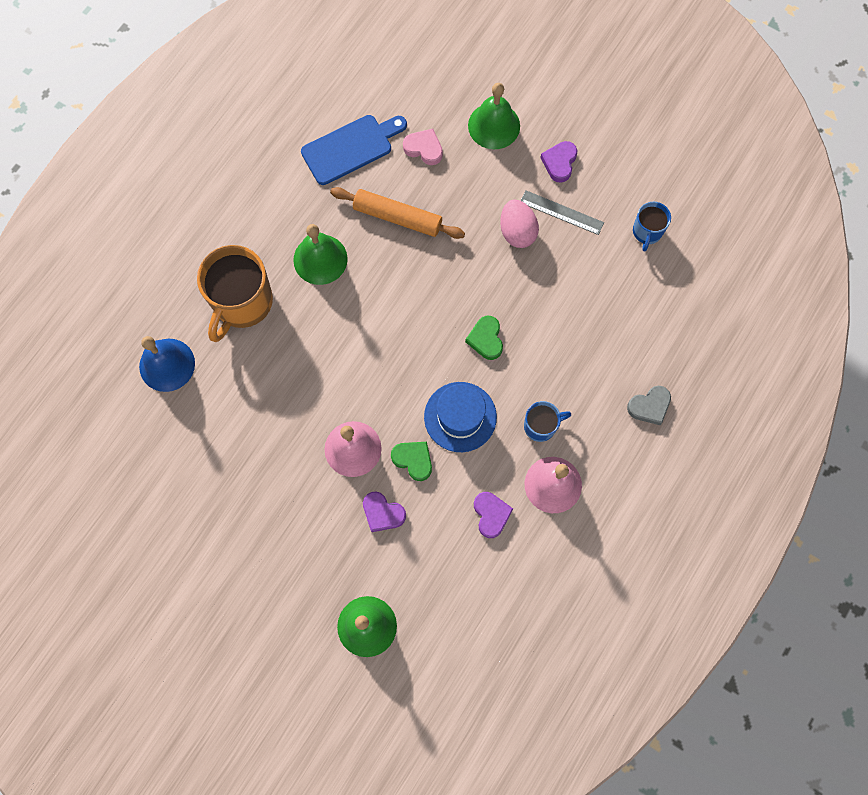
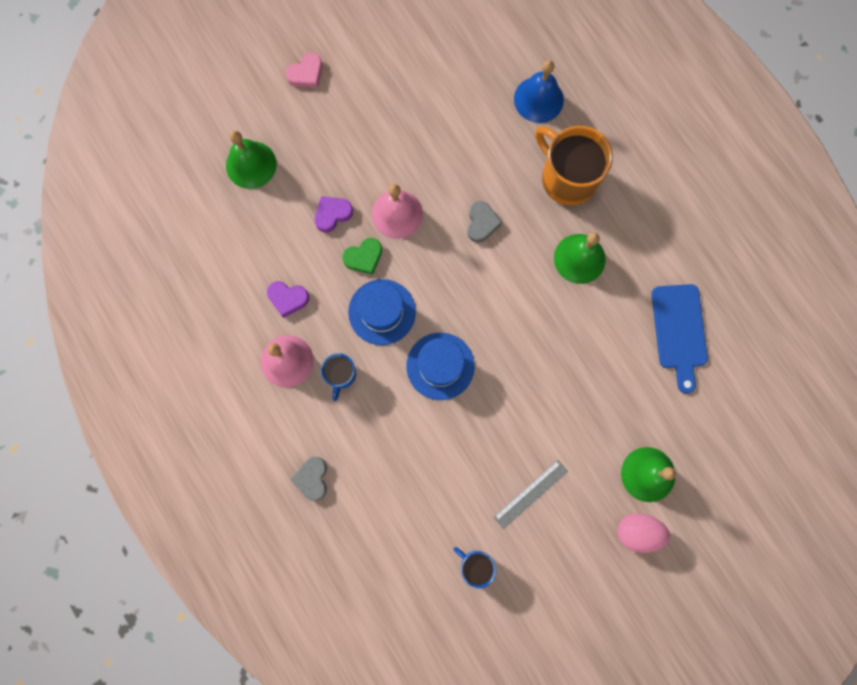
camera: 115 degrees right, 5 degrees up
(325, 363) = (481, 223): none -> grey heart
(397, 217) = (591, 342): orange rolling pin -> none
(424, 148) = (651, 397): pink heart -> pink heart (306, 73)
(486, 339) = (440, 366): green heart -> blue hat
(517, 232) = (529, 443): pink egg -> pink egg (637, 532)
(559, 163) = (582, 518): purple heart -> none

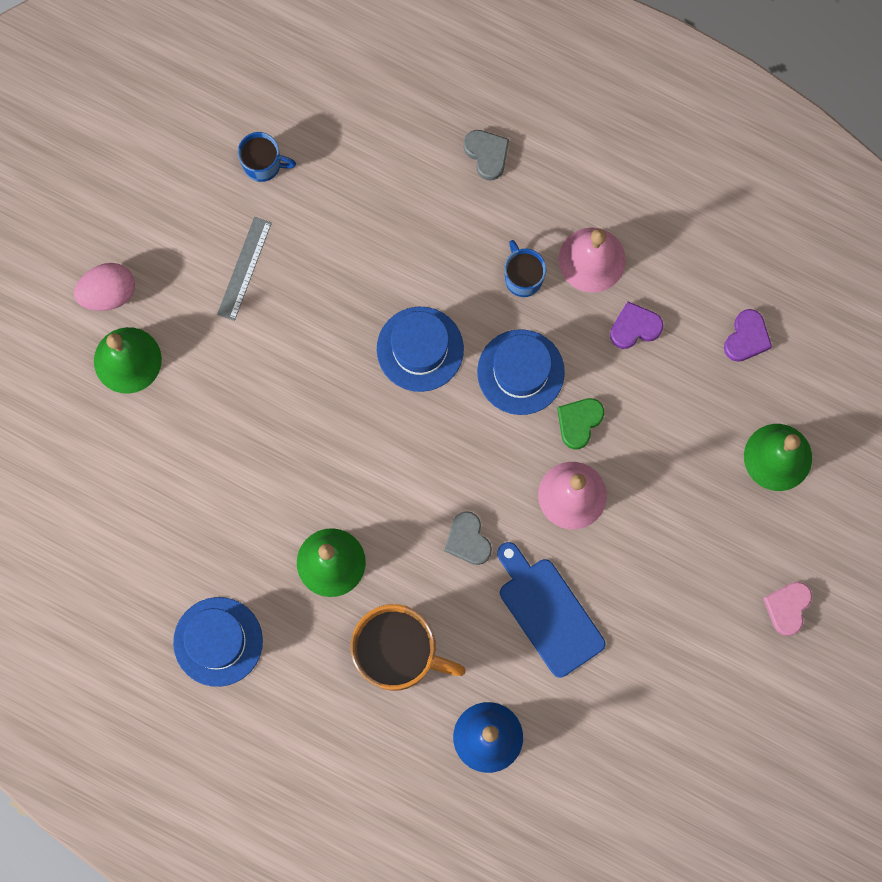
camera: 150 degrees right, 0 degrees up
(332, 214) = (646, 452): purple heart -> purple heart (746, 338)
(679, 331) = (171, 540): blue cutting board -> blue cutting board (548, 612)
(681, 249) = (218, 641): none -> blue hat

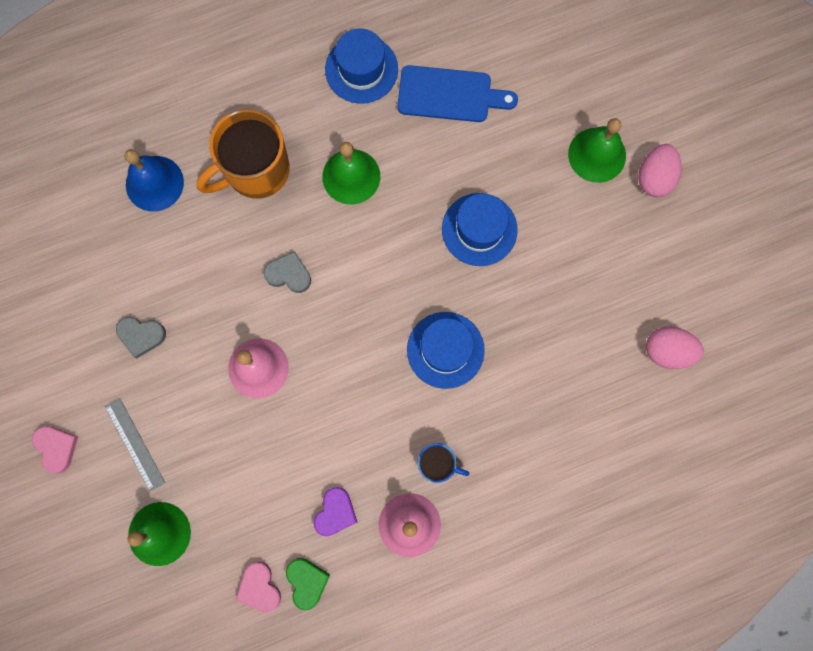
camera: 130 degrees right, 0 degrees up
(244, 268) = (600, 279): grey ruler -> grey ruler (134, 444)
(263, 164) = (667, 351): blue mug -> pink egg
(487, 154) = (549, 515): grey heart -> grey heart (141, 336)
(520, 372) = (371, 405): blue hat -> blue hat (479, 229)
(548, 612) = (197, 286): blue cutting board -> blue cutting board (450, 95)
(579, 422) = (303, 415): green heart -> green heart (307, 582)
(746, 338) = (259, 587): purple heart -> pink heart

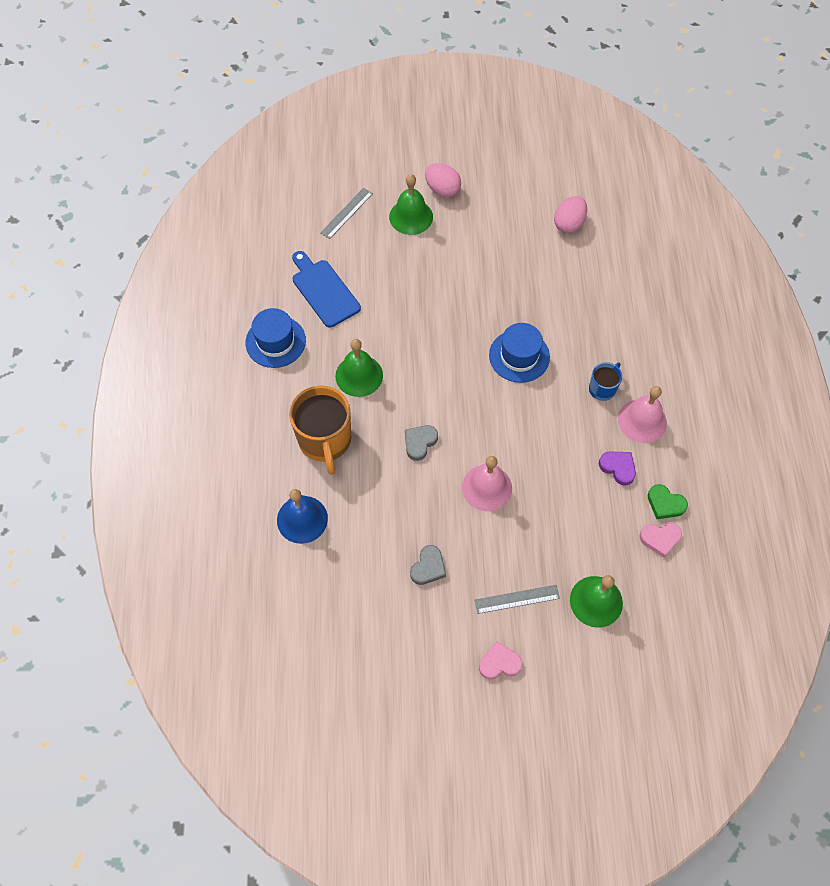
camera: 70 degrees left, 15 degrees down
(307, 582) = (665, 504): green heart -> green heart turned 150 degrees counterclockwise
(450, 95) = (324, 290): blue cutting board -> blue cutting board turned 60 degrees counterclockwise
(479, 229) = (436, 305): blue hat -> none
(570, 78) = (346, 213): none -> grey ruler

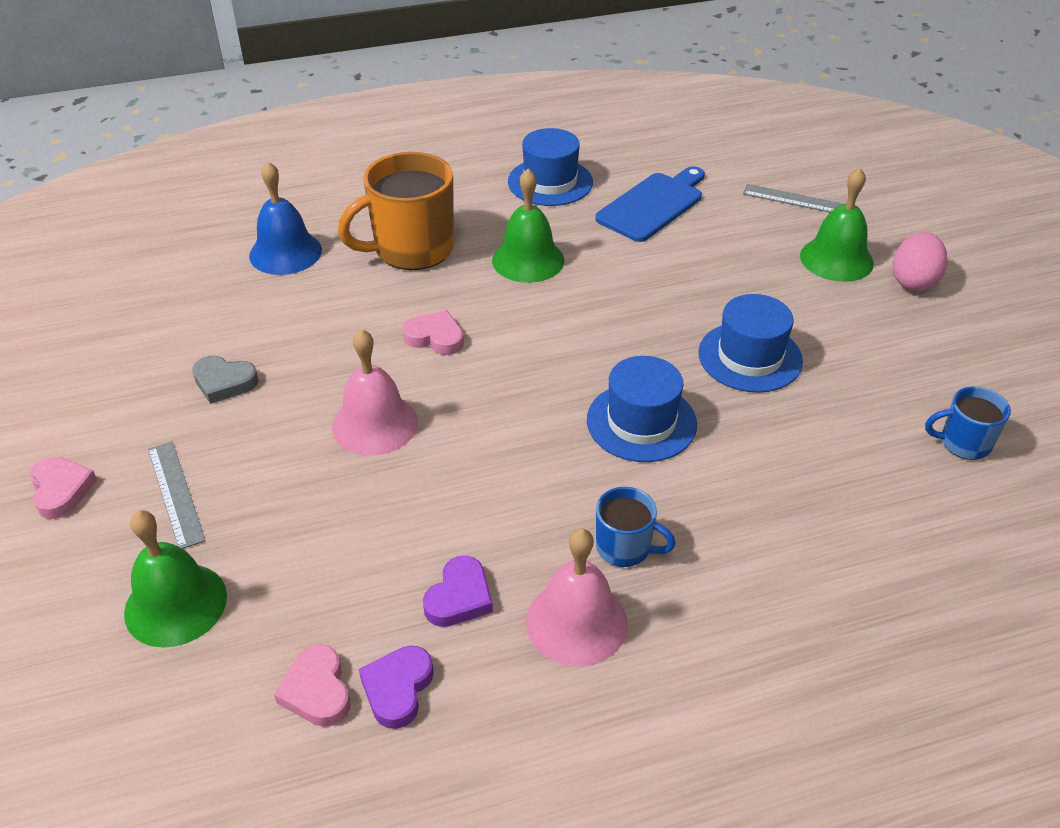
camera: 75 degrees right, 20 degrees down
(420, 443) = (435, 337): grey heart -> pink heart
(482, 289) = (750, 357): none -> blue hat
(568, 224) = (963, 443): pink egg -> blue mug
(665, 504) = (397, 689): green heart -> purple heart

